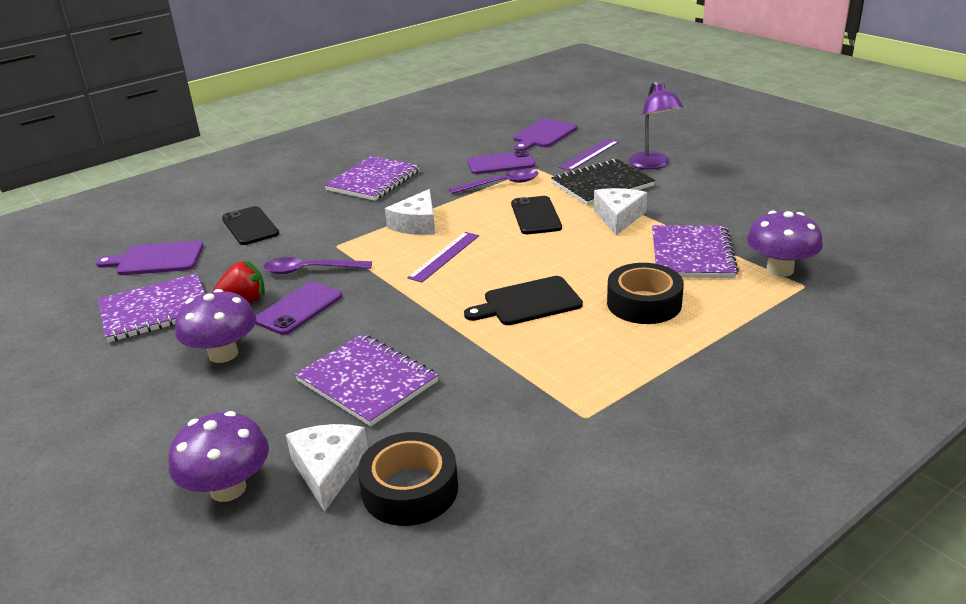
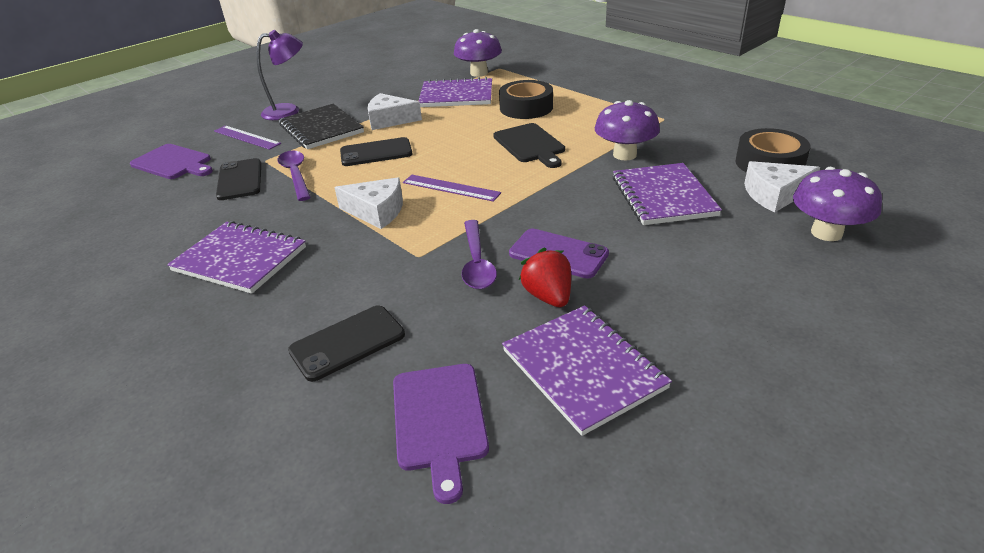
camera: 95 degrees left, 5 degrees up
(223, 354) = (655, 284): purple mushroom -> purple mushroom (624, 155)
(367, 382) = (663, 196): purple notebook -> purple notebook turned 45 degrees counterclockwise
(501, 164) = (240, 180): purple phone -> black phone

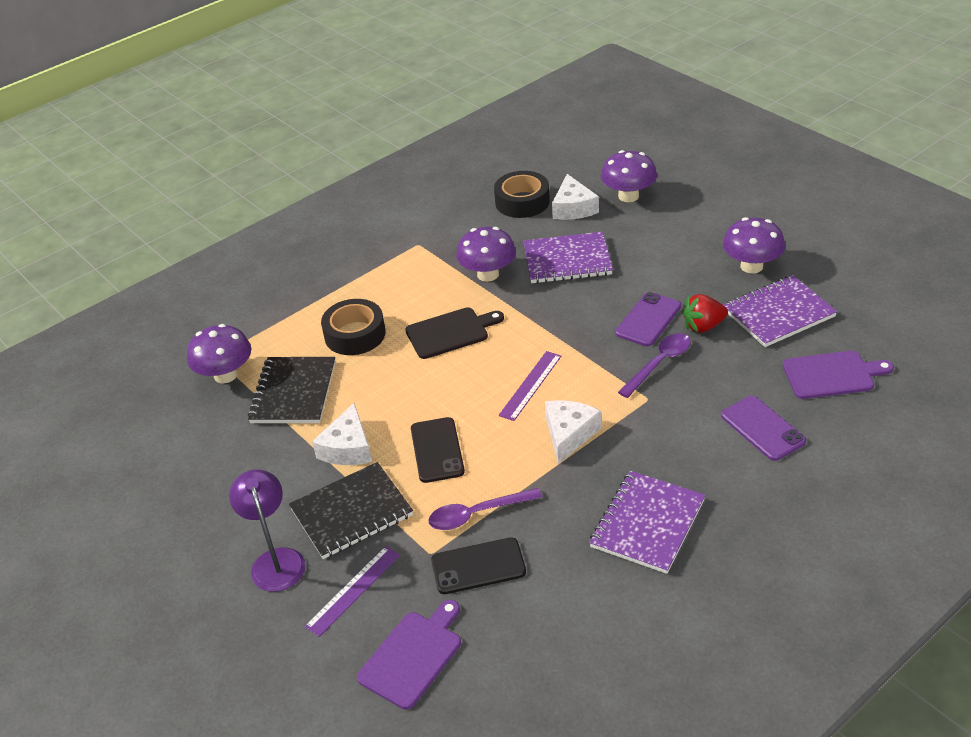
camera: 85 degrees left, 5 degrees up
(347, 343) = (762, 428): black phone -> purple phone
(456, 95) = (294, 392): purple notebook -> black notebook
(477, 263) = (659, 364): purple spoon -> purple spoon turned 45 degrees counterclockwise
(696, 345) = (751, 266): none -> purple mushroom

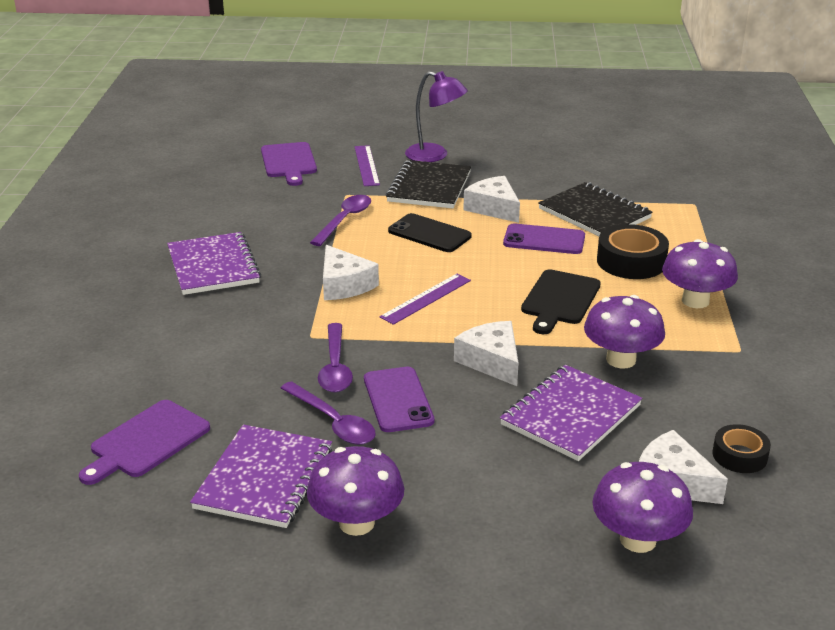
camera: 130 degrees right, 10 degrees down
(225, 375) = (662, 199): purple mushroom -> purple mushroom (695, 301)
(478, 566) = (305, 202): black phone -> none
(522, 202) = (739, 455): black tape -> black tape, size x0.61
(530, 385) = (426, 298): purple ruler -> purple ruler turned 60 degrees clockwise
(560, 314) = (491, 361): none -> white cheese
(703, 326) = (333, 422): red strawberry -> purple spoon
(762, 428) = (179, 363): purple phone -> purple phone (544, 240)

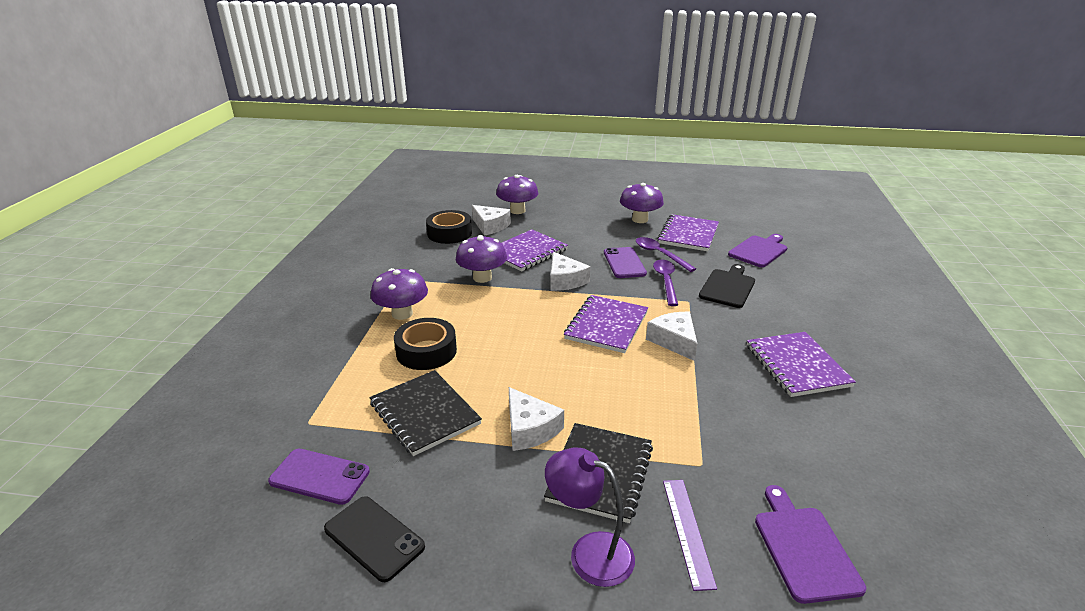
camera: 175 degrees left, 0 degrees up
(345, 220) = (692, 419): purple spoon -> none
(426, 298) = (606, 325): purple ruler -> purple notebook
(429, 234) = (602, 394): black phone -> black phone (374, 538)
(544, 240) = (492, 380): purple phone -> purple phone (319, 476)
(559, 300) = (504, 319): black cutting board -> black cutting board (728, 287)
(739, 455) = (449, 233): black tape -> black tape, size x1.64

